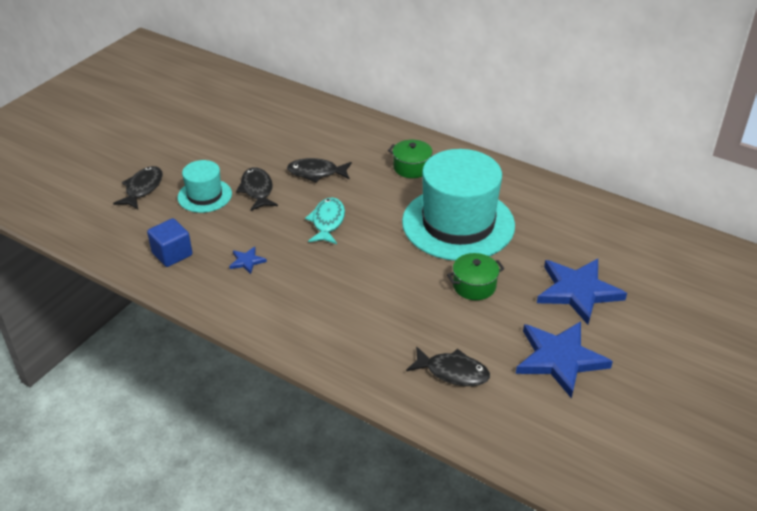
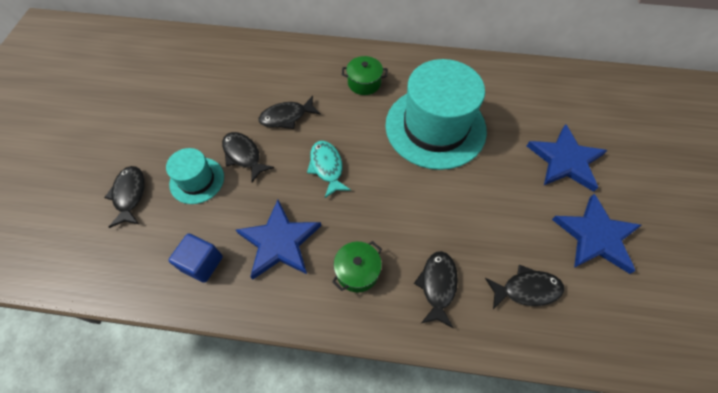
camera: 25 degrees left, 20 degrees up
(247, 261) = (279, 242): blue star -> blue star, size x2.29
(368, 339) = (437, 285): none -> black fish
(474, 286) = (487, 188): green pot -> green pot (357, 271)

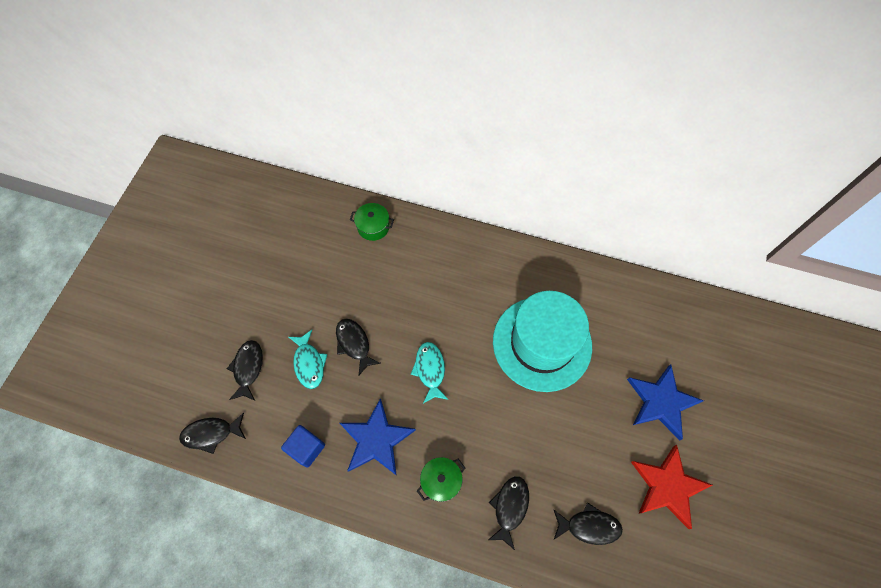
camera: 10 degrees right, 5 degrees up
(197, 180) = (309, 363): turquoise hat -> turquoise fish
(286, 117) = (399, 307): black fish -> black fish (211, 433)
(364, 83) = (481, 280): green pot -> green pot (373, 227)
(596, 236) = (668, 486): blue star -> red star

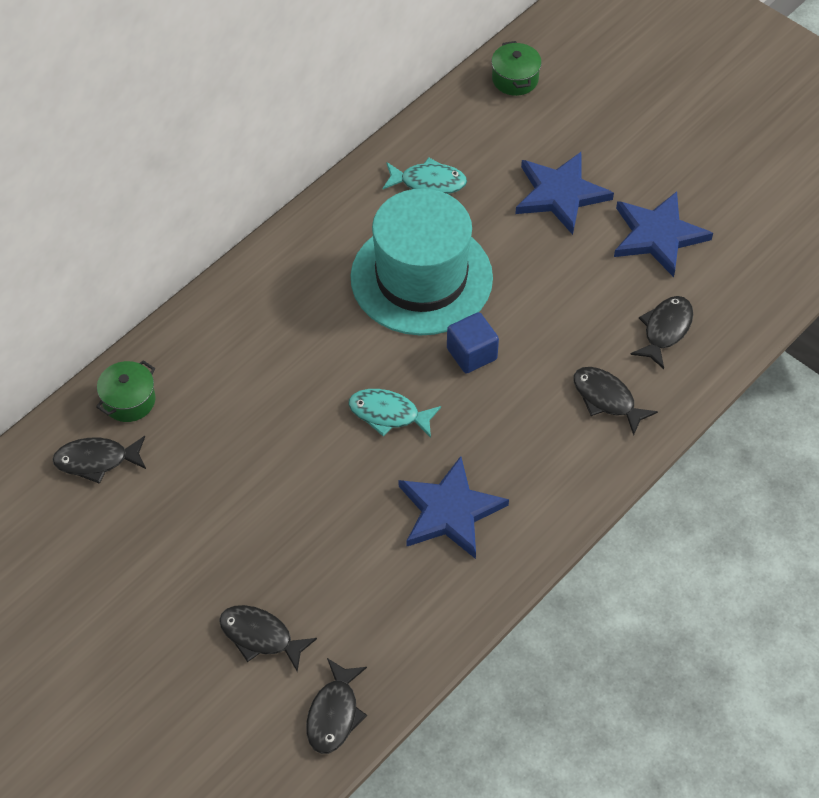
camera: 65 degrees left, 10 degrees down
(306, 448) = (418, 598): blue cube -> blue cube (471, 354)
(309, 363) = (297, 555): turquoise fish -> turquoise fish (428, 182)
(354, 344) = (300, 489): black fish -> black fish (96, 460)
(441, 481) = (539, 458): green pot -> green pot (515, 79)
(668, 486) = (658, 236): red star -> blue star

